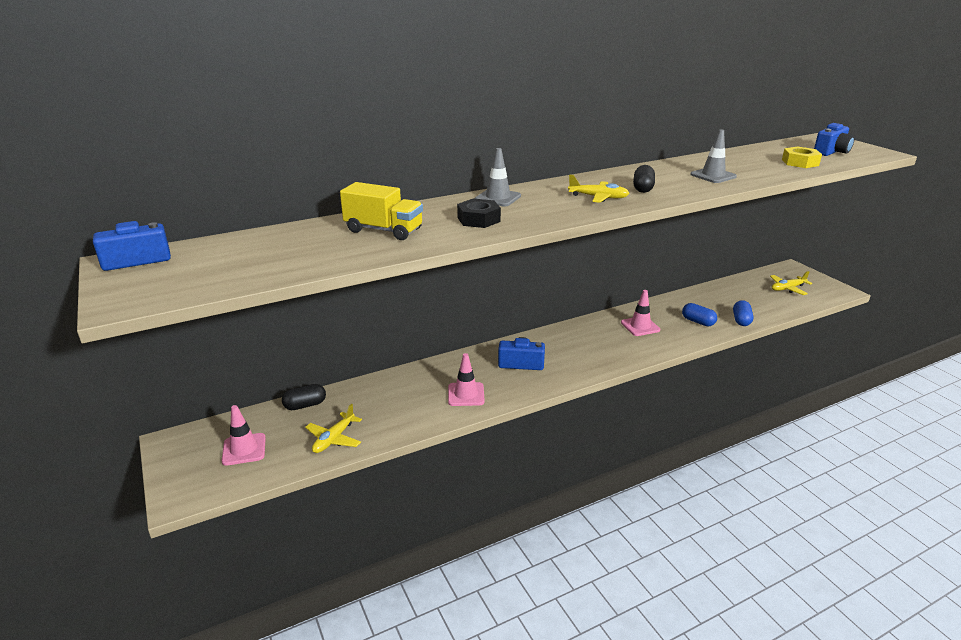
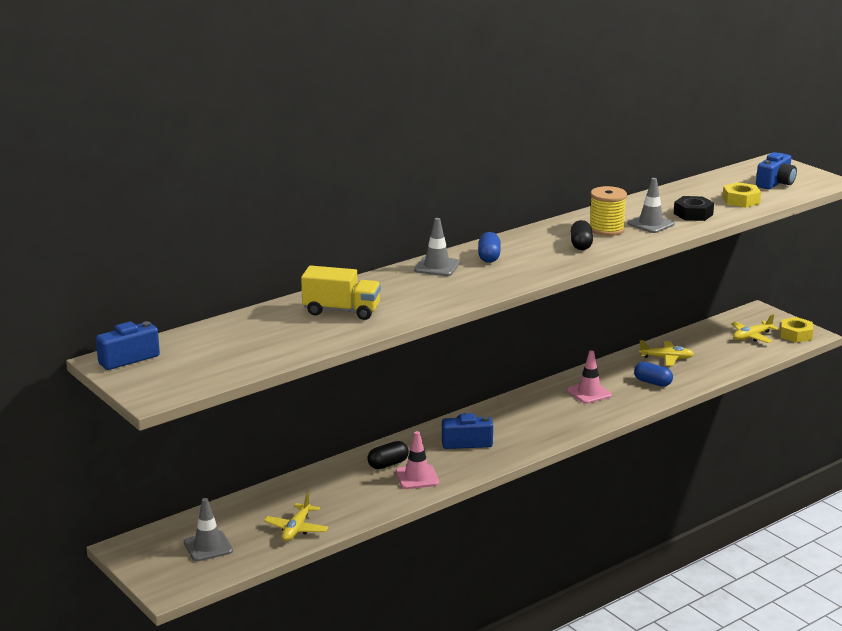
camera: 10 degrees left, 5 degrees down
(244, 449) = (208, 546): pink traffic cone -> grey traffic cone
(305, 405) = (249, 503): black capsule -> black capsule (388, 464)
(478, 219) = (428, 293): black nut -> black nut (693, 214)
(598, 197) = (538, 259): yellow plane -> yellow plane (666, 358)
(669, 177) = (606, 229): none -> yellow spool
(741, 320) = (700, 377): blue capsule -> blue capsule (489, 257)
(827, 290) = (795, 335): none -> yellow nut

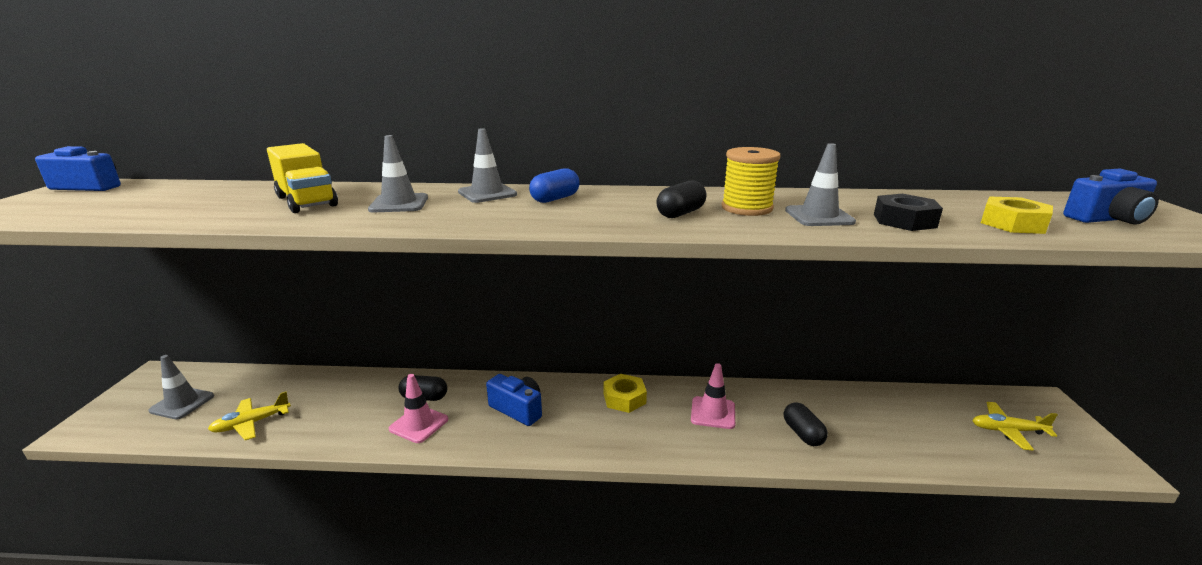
camera: 40 degrees right, 0 degrees up
(406, 292) = (399, 204): none -> grey traffic cone
(652, 382) = (802, 434): blue capsule -> black capsule
(666, 358) = (855, 411): yellow plane -> none
(795, 335) = (1086, 455): yellow nut -> yellow nut (624, 398)

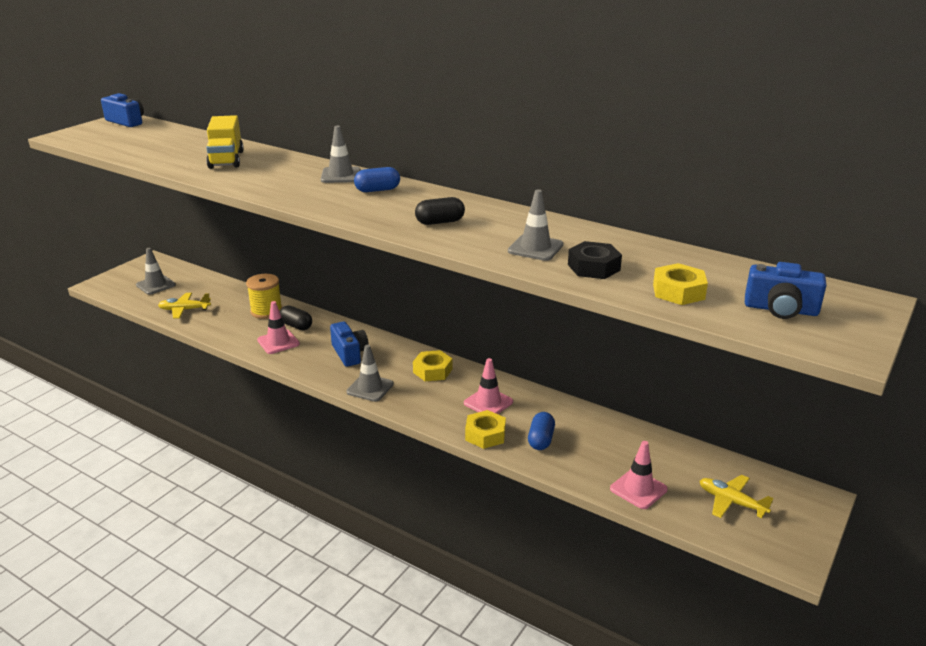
camera: 30 degrees right, 5 degrees up
(399, 204) = (275, 173): grey traffic cone -> grey traffic cone (370, 388)
(746, 208) = (497, 228): yellow spool -> yellow spool (266, 311)
(750, 449) = (485, 434): none -> yellow nut
(802, 434) = (540, 440): black capsule -> blue capsule
(936, 450) = (638, 489): none -> pink traffic cone

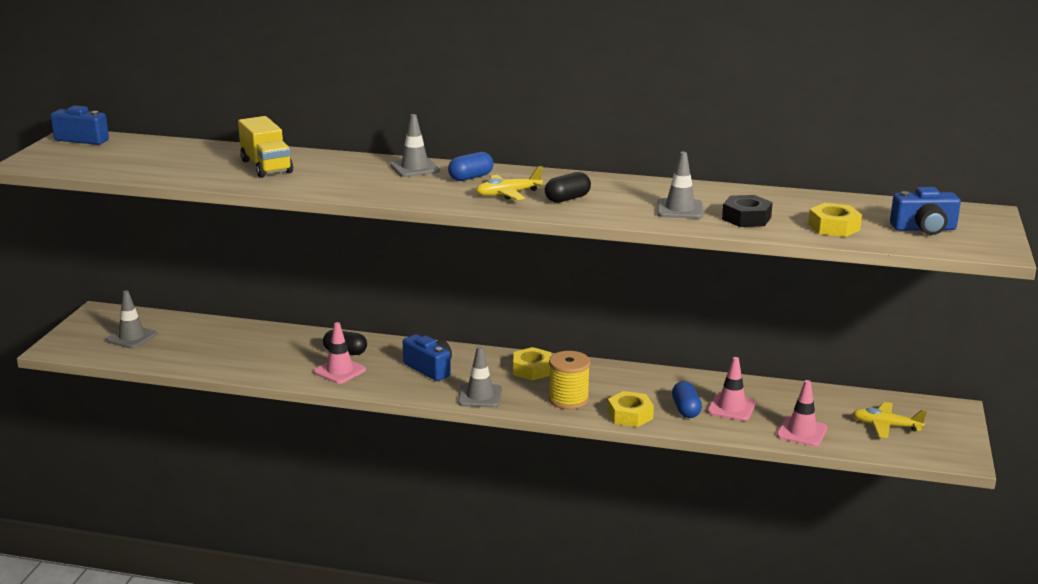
camera: 20 degrees left, 5 degrees down
(184, 310) = (195, 357): yellow plane -> yellow plane (508, 194)
(266, 311) = (296, 343): yellow spool -> yellow spool (568, 399)
(488, 402) = (611, 388): pink traffic cone -> pink traffic cone (731, 407)

